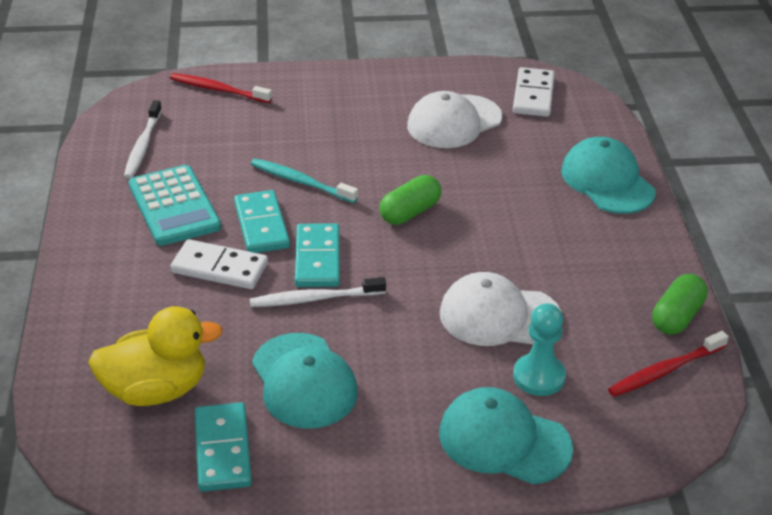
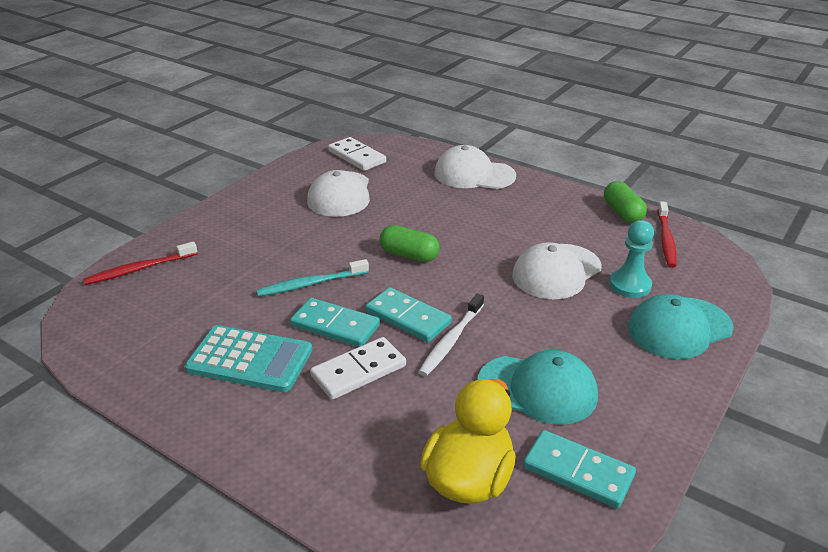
camera: 50 degrees left, 5 degrees down
(143, 146) = (146, 340): white toothbrush -> none
(410, 212) = (409, 255): green capsule -> green capsule turned 60 degrees counterclockwise
(607, 181) = (474, 174): turquoise cap -> white cap

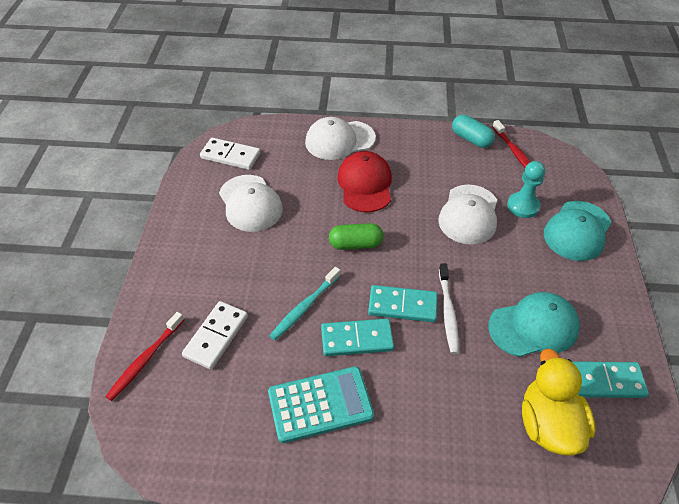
camera: 30 degrees left, 15 degrees up
(359, 371) = (408, 373): white domino -> white domino (216, 336)
(466, 214) = (365, 184): none -> red cap
(622, 213) = (471, 139): green capsule -> turquoise capsule

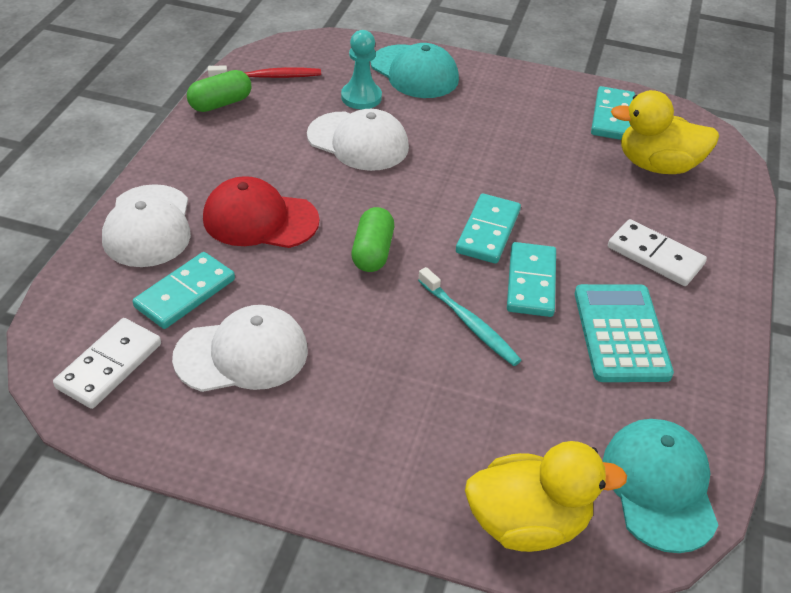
camera: 80 degrees left, 5 degrees down
(145, 360) = (527, 523): red toothbrush -> yellow duck
(216, 336) = (500, 428): white domino -> white domino (655, 256)
(290, 169) = (185, 293): none -> turquoise domino
(448, 312) = (506, 197): white toothbrush -> none
(471, 139) = (220, 103): turquoise capsule -> green capsule
(533, 327) = (539, 141): turquoise cap -> turquoise cap (659, 486)

